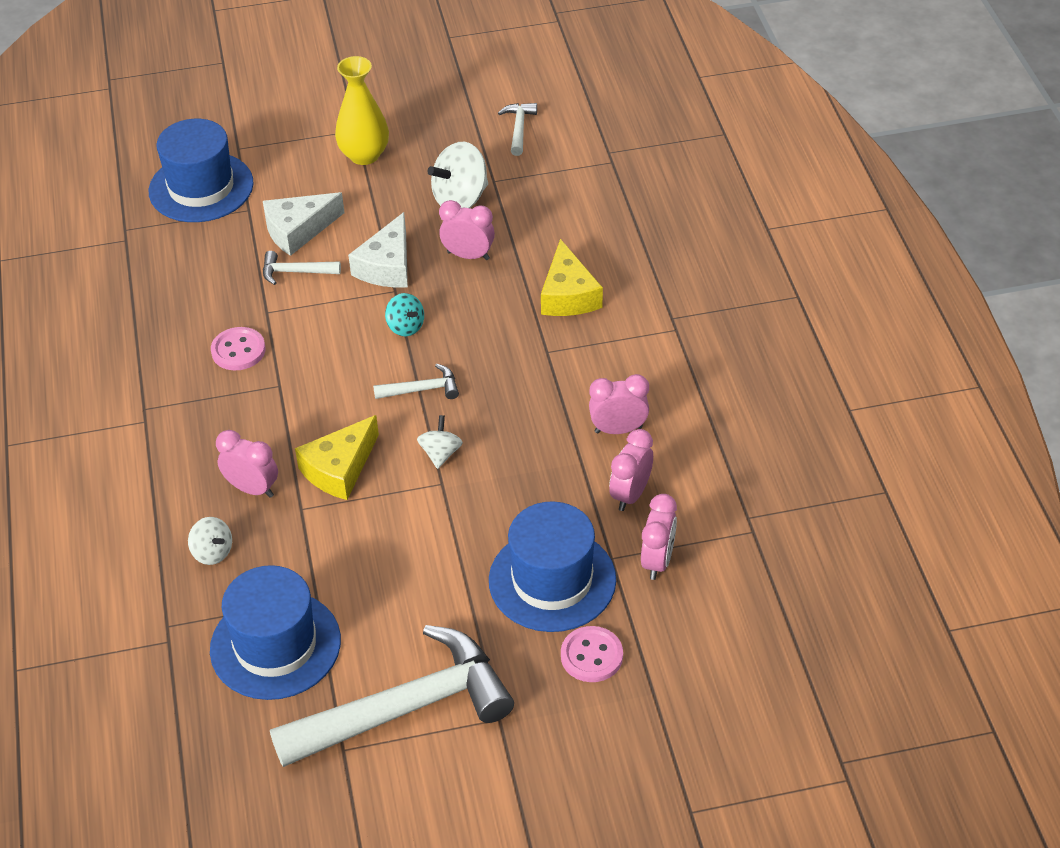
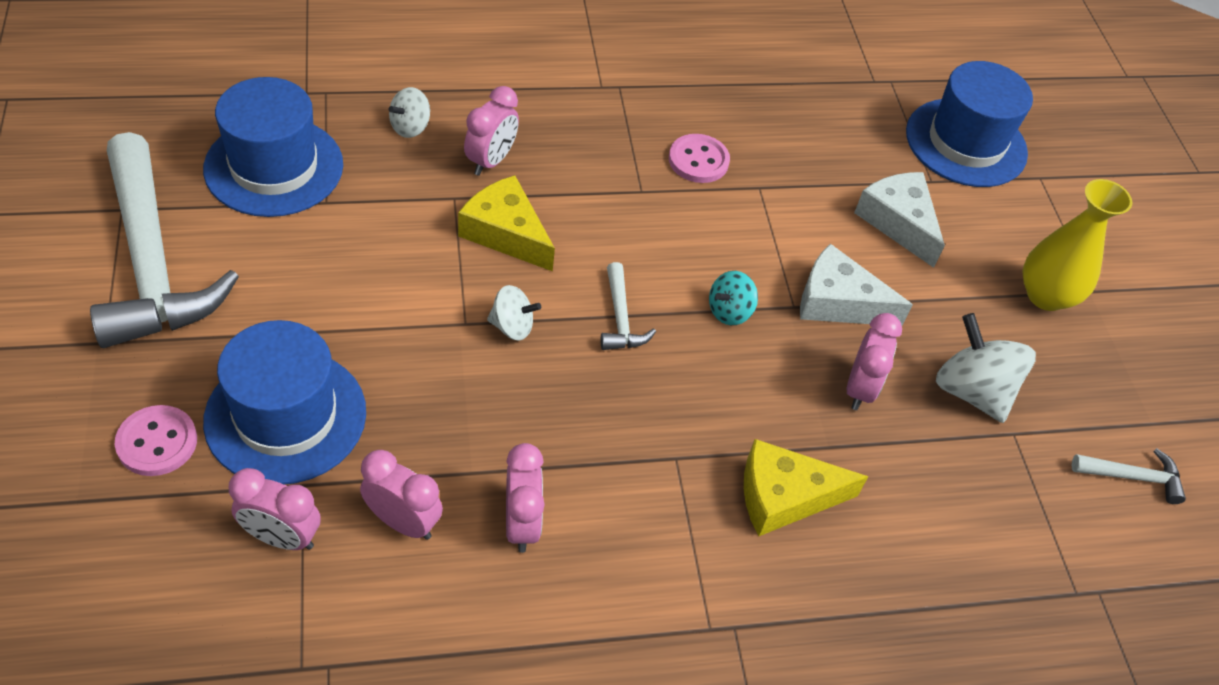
camera: 85 degrees right, 5 degrees up
(295, 272) = (825, 215): white hammer -> none

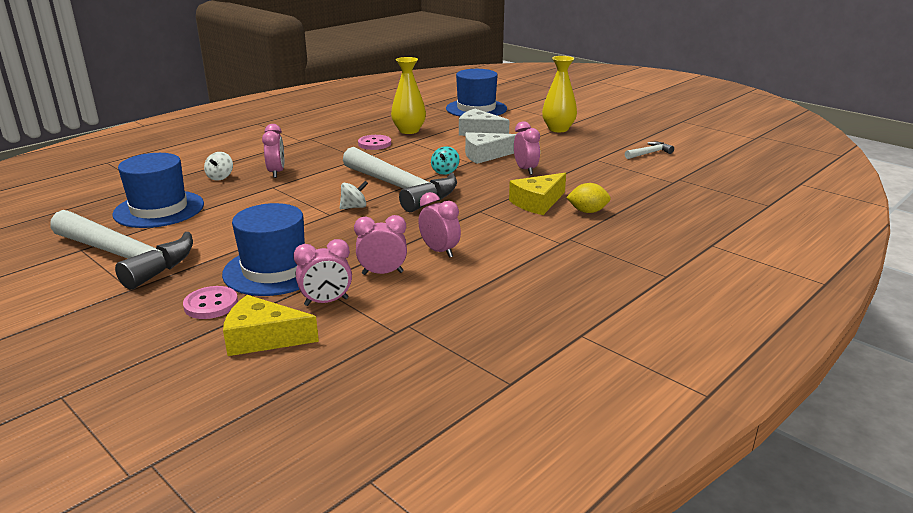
camera: 30 degrees left, 25 degrees down
(506, 233) = (313, 187): yellow cheese -> yellow cheese (263, 338)
(620, 318) = (401, 188): white hammer -> white hammer, size x2.42
(787, 150) = (409, 130): none -> yellow vase
(837, 576) = (587, 211): none -> yellow lemon
(971, 391) = (566, 156): white spinning top -> none

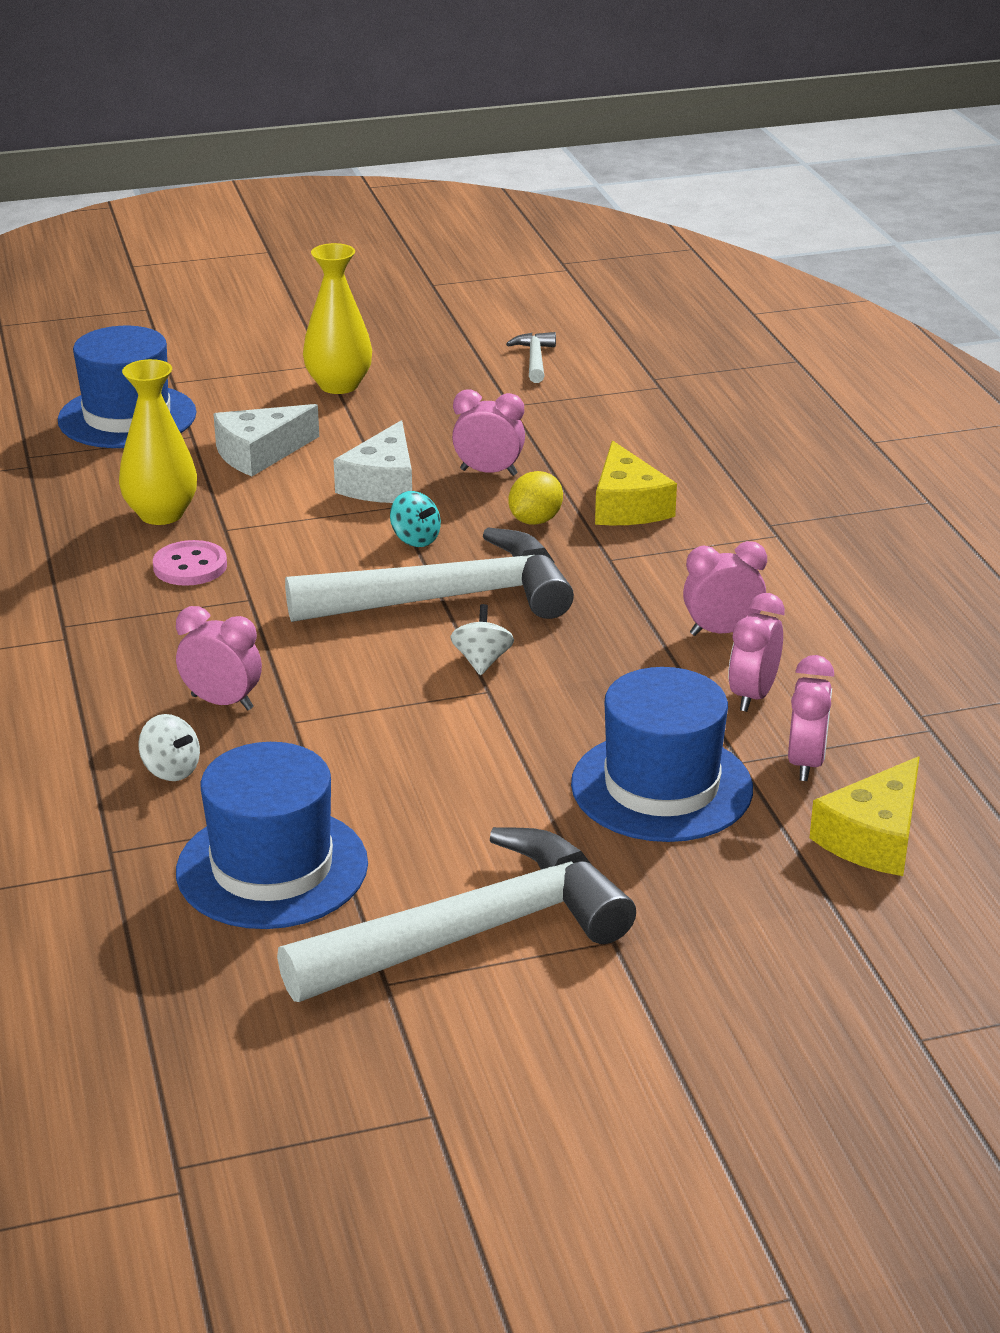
camera: 60 degrees left, 5 degrees up
(211, 304) = (734, 866): pink button -> none
(587, 211) = (696, 481): yellow lemon -> yellow lemon (535, 520)

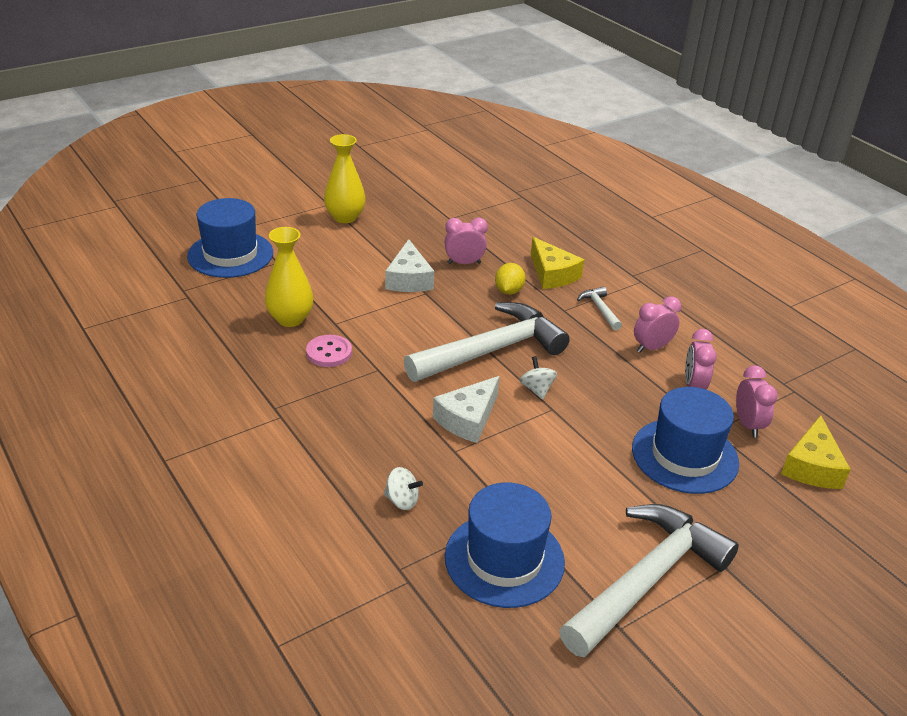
camera: 20 degrees left, 5 degrees up
(222, 702) = (404, 445): pink clock -> none
(259, 453) = (325, 268): white cheese -> white cheese (468, 419)
(415, 539) = (450, 313): turquoise spinning top -> none
(535, 359) = (445, 187): white hammer -> white hammer (600, 309)

